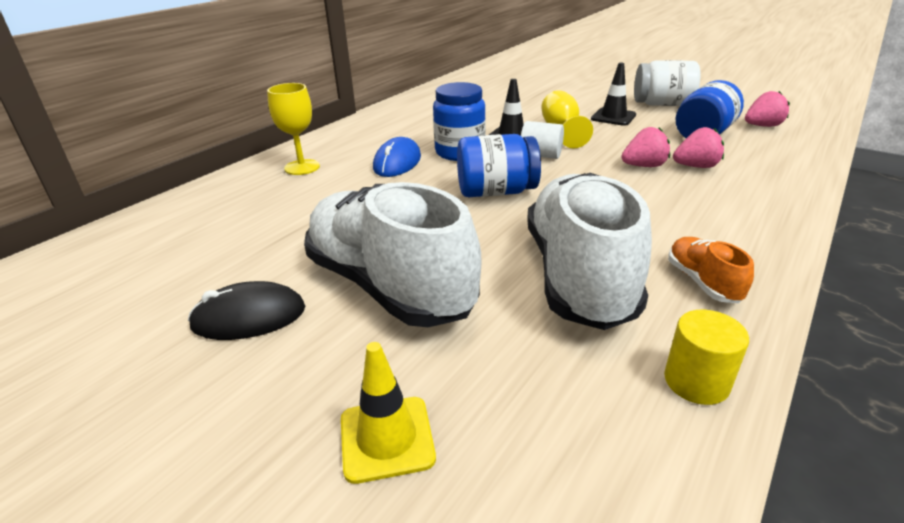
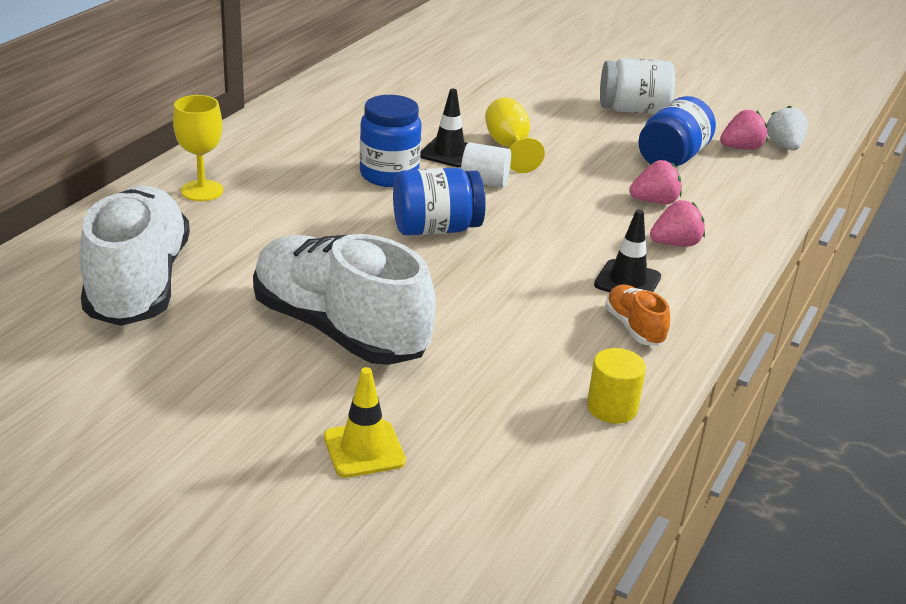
camera: 10 degrees left, 0 degrees up
(249, 317) = (210, 358): black mouse -> none
(397, 162) = (316, 187): blue mouse -> none
(578, 275) = (521, 320): white shoe -> white shoe (138, 283)
(613, 117) = (572, 128): black traffic cone -> black traffic cone (627, 281)
(643, 166) = (598, 199): pink strawberry -> pink strawberry (675, 244)
(800, 123) = (784, 146): none -> white strawberry

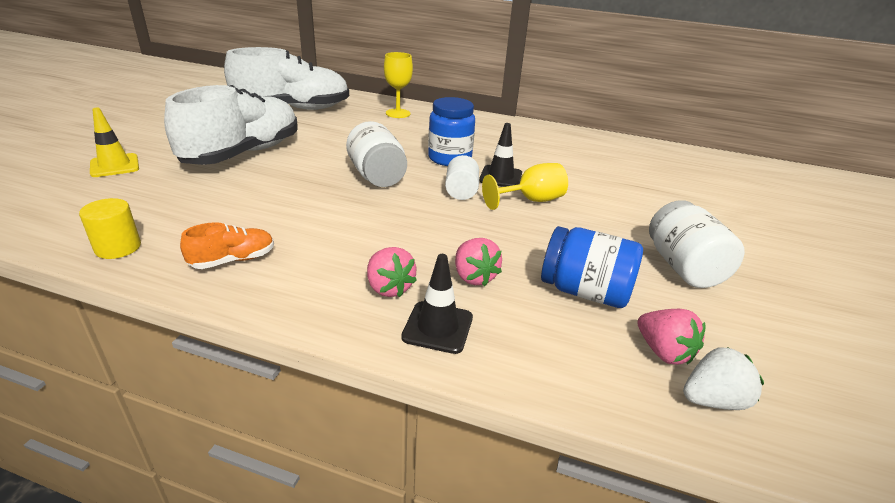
camera: 80 degrees right, 0 degrees up
(436, 229) = (377, 176): blue jar -> white jar
(627, 281) = (312, 258): black traffic cone -> black traffic cone (437, 327)

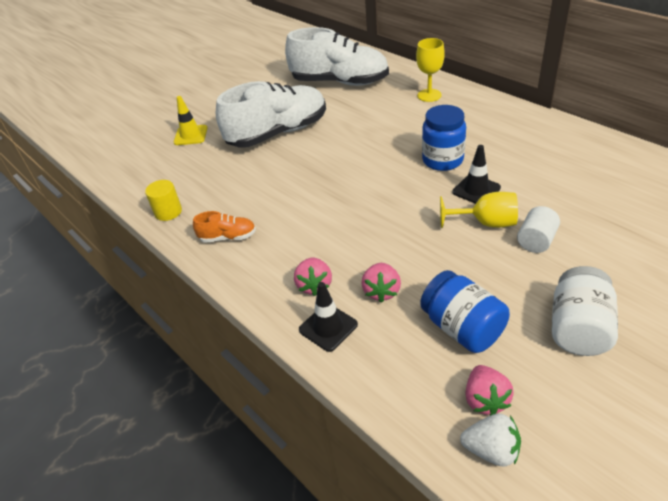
camera: 35 degrees right, 10 degrees up
(377, 176) = (367, 172): white jar -> none
(461, 191) = (428, 201): white cylinder -> white cylinder (536, 241)

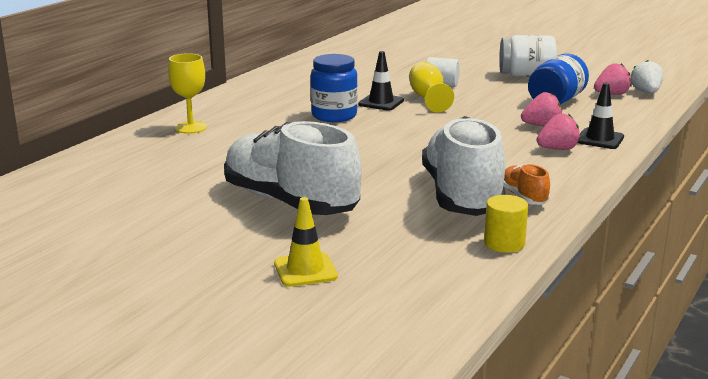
camera: 110 degrees left, 20 degrees down
(340, 82) = (138, 179): white shoe -> white shoe (462, 196)

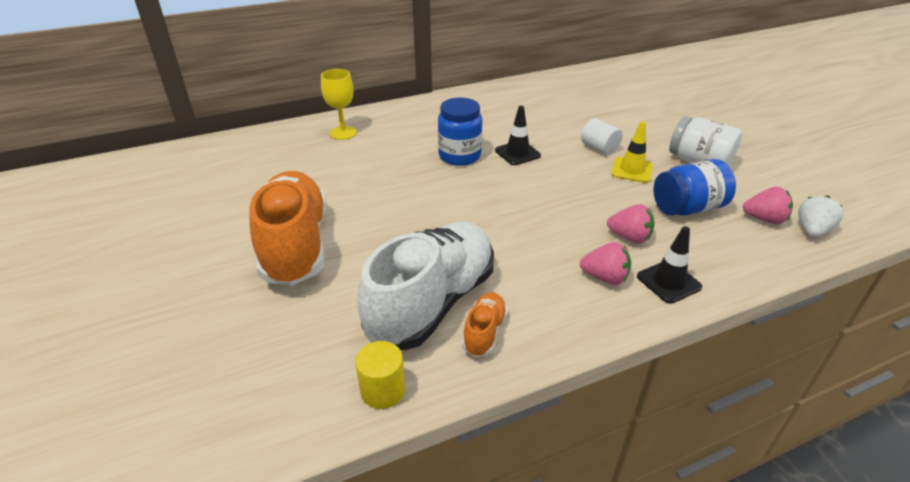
camera: 35 degrees right, 15 degrees up
(290, 202) = (295, 245): white shoe -> orange shoe
(305, 270) = (197, 334): yellow traffic cone -> yellow traffic cone (632, 170)
(428, 98) = (564, 162): yellow goblet -> none

